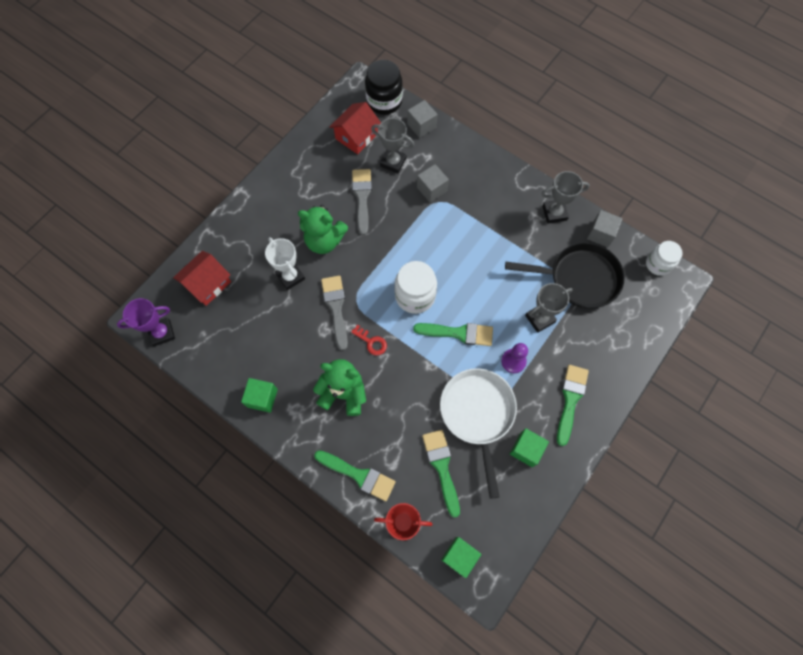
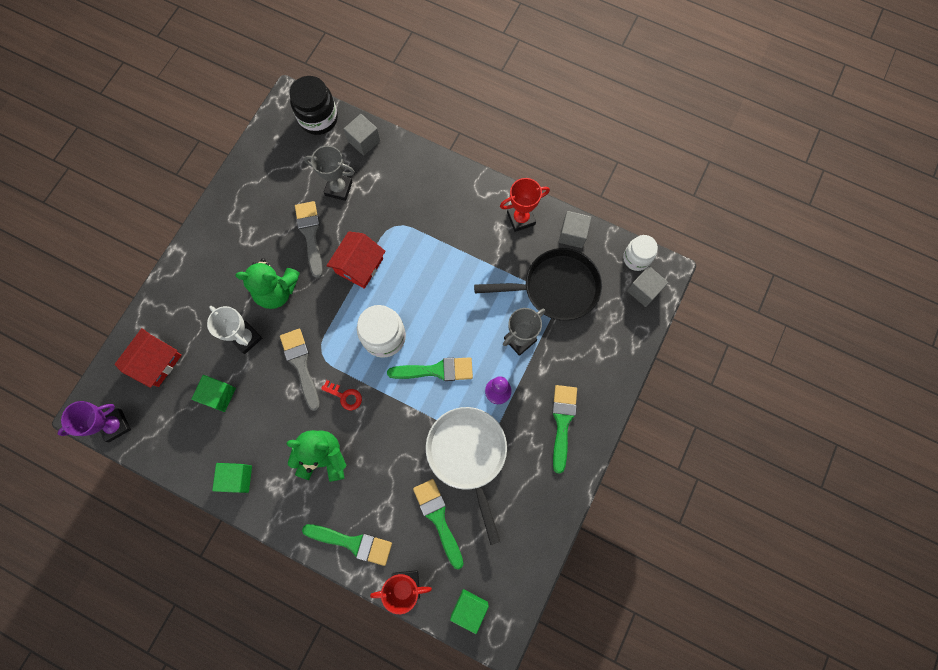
camera: 10 degrees left, 5 degrees up
(356, 136) = (294, 164): red house -> red house (359, 265)
(432, 189) = (385, 213): grey cube -> grey cube (644, 290)
(526, 449) = (523, 484): green cube -> green cube (219, 395)
(554, 213) = (521, 218): grey trophy -> red trophy

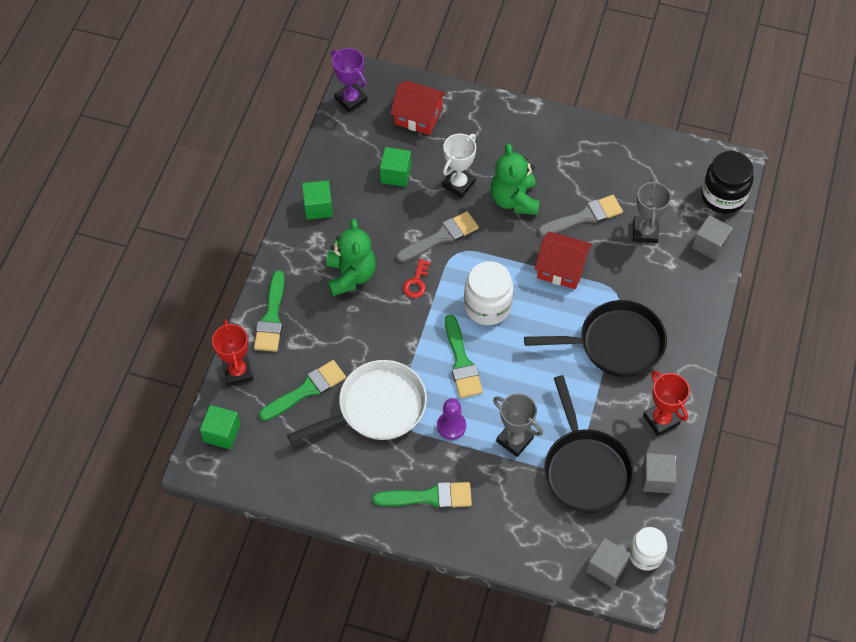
camera: 80 degrees right, 15 degrees down
(443, 238) = (615, 344): none -> black pan

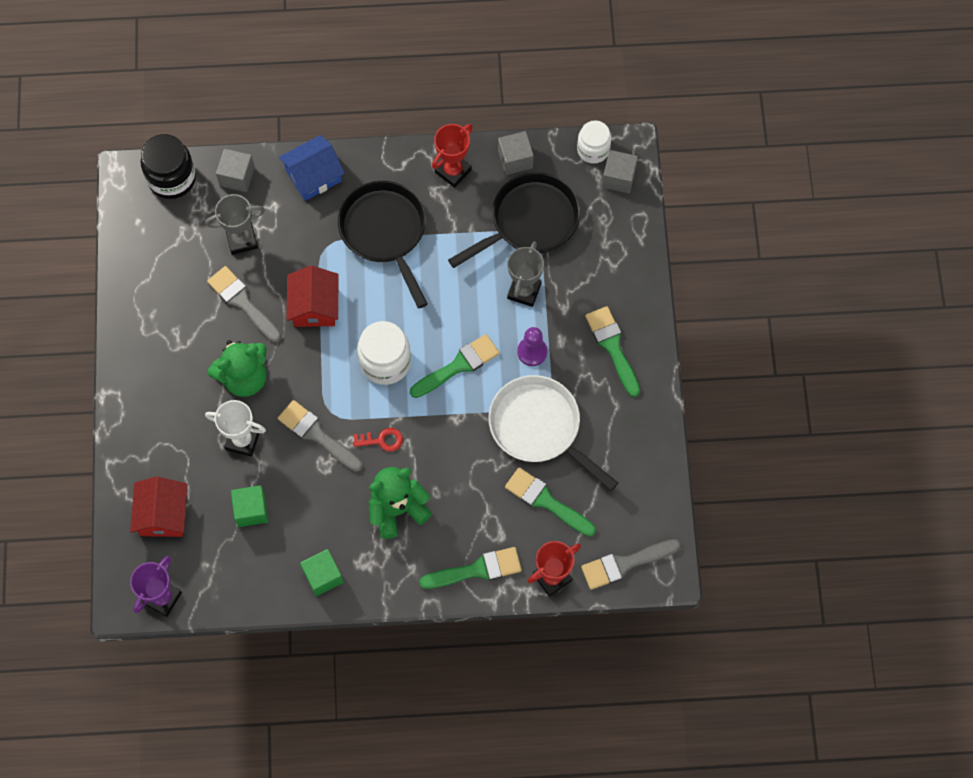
camera: 110 degrees left, 10 degrees up
(222, 433) = (625, 564): green cube -> grey brush
(692, 304) = (313, 176): none -> blue house

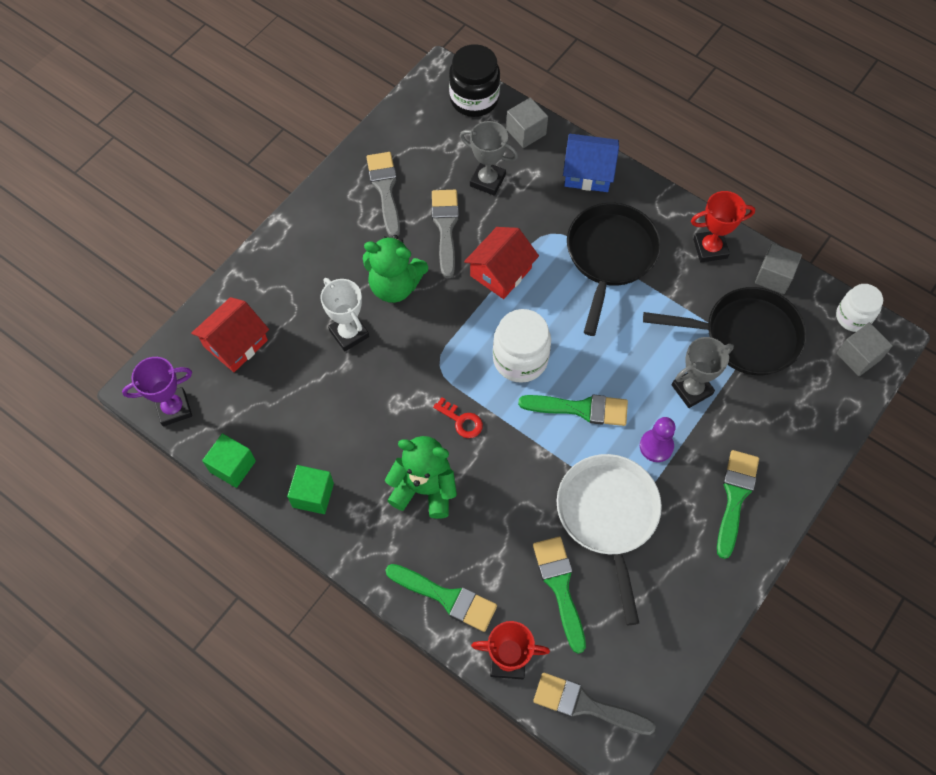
camera: 40 degrees right, 5 degrees down
(251, 510) = (305, 394): green cube -> green cube (232, 466)
(317, 435) = (412, 375): grey brush -> grey brush (385, 189)

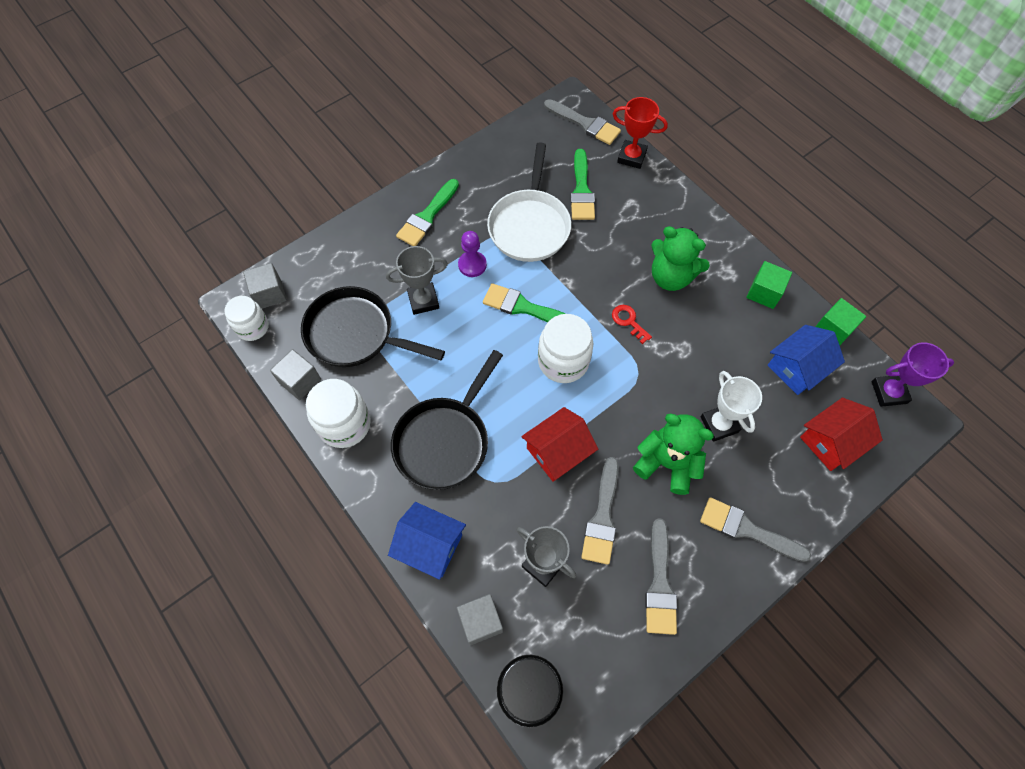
camera: 165 degrees left, 0 degrees up
(271, 412) = (797, 368): none -> blue house
(314, 247) = (747, 530): none -> grey brush
(446, 597) = (667, 201): green brush -> none
(710, 248) = (344, 424): red trophy -> white jar

